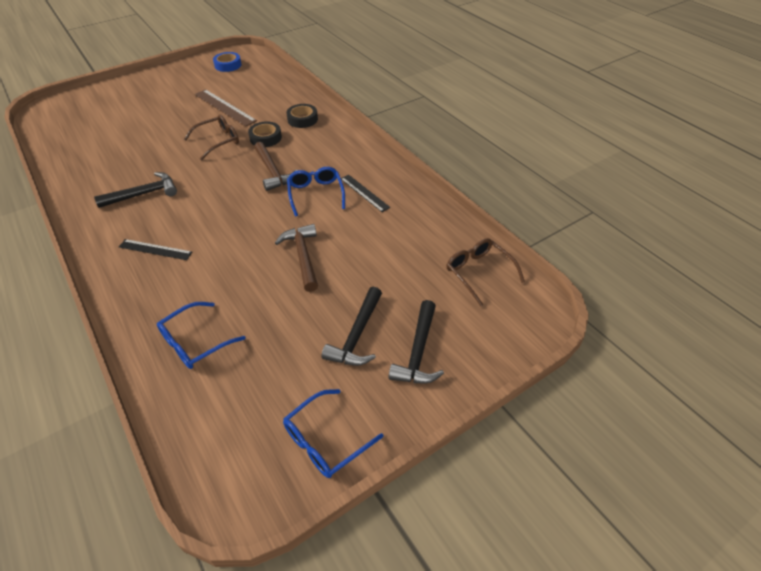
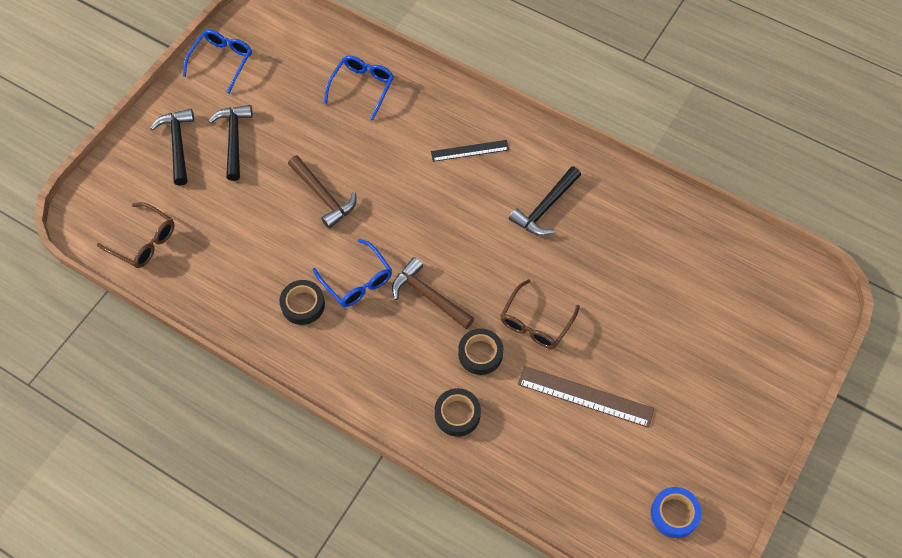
camera: 155 degrees right, 15 degrees up
(364, 193) = (303, 305): black ruler -> black tape

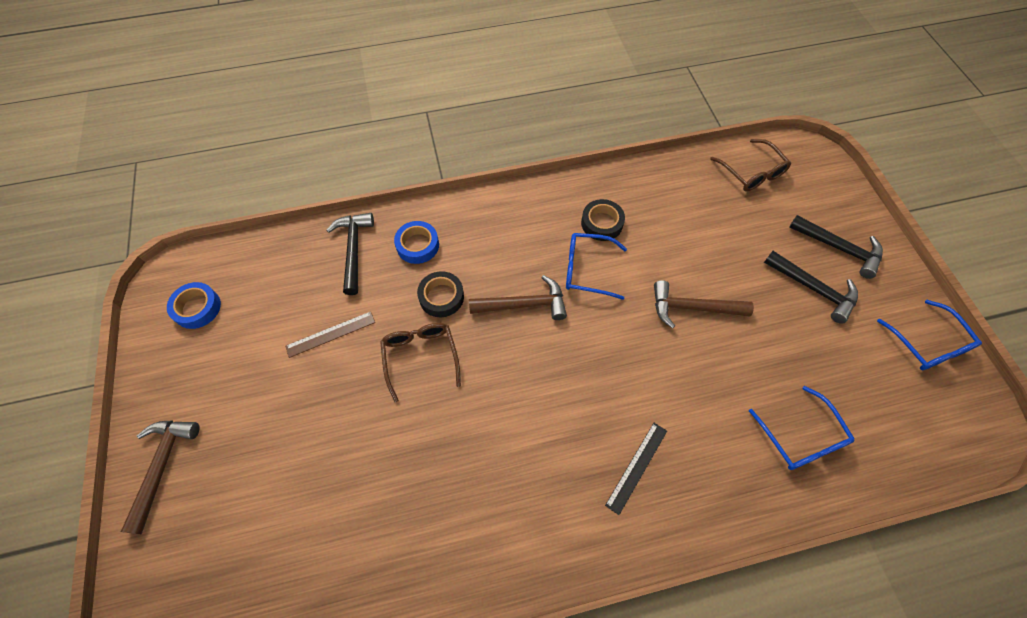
camera: 135 degrees right, 0 degrees up
(144, 241) = (751, 172): brown glasses -> brown glasses turned 105 degrees counterclockwise
(457, 414) = (417, 245): black tape -> blue tape
(545, 208) = (510, 473): black hammer -> black hammer (353, 250)
(585, 396) = (330, 334): brown ruler -> brown ruler, size x0.64
(766, 397) = (162, 466): none -> brown hammer

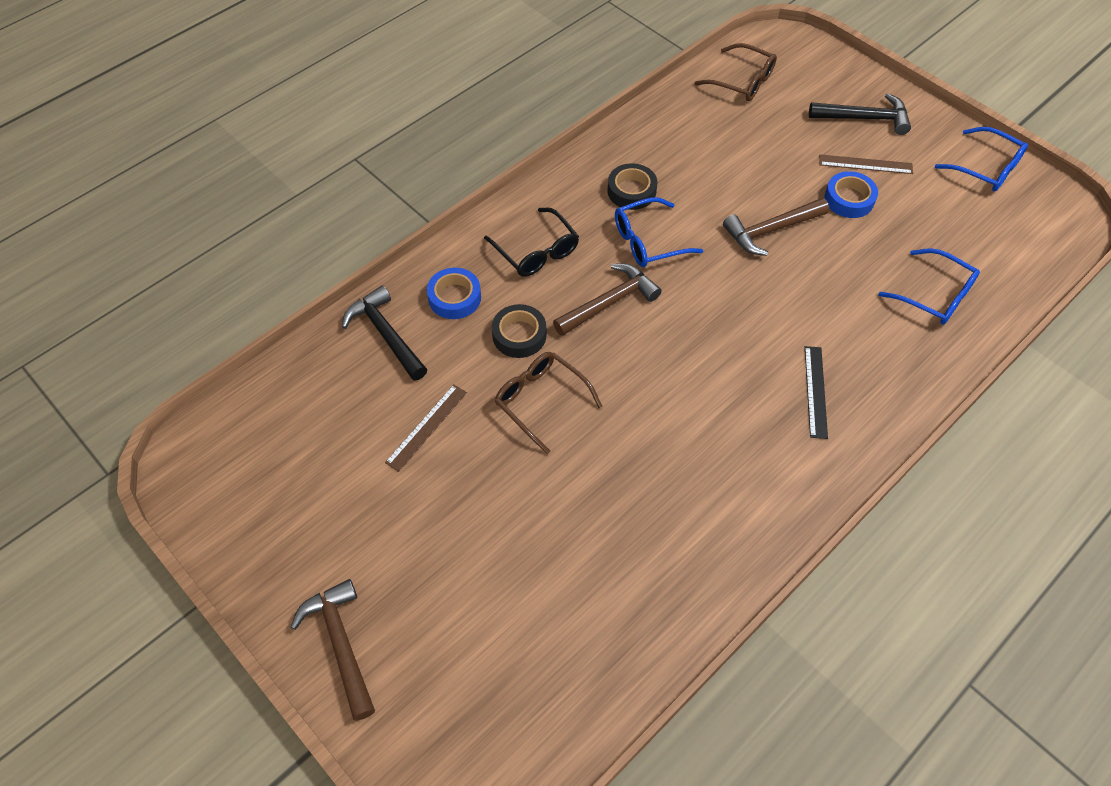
camera: 30 degrees left, 5 degrees down
(197, 308) = (248, 477): blue tape -> blue tape (849, 199)
(499, 237) = (536, 251): none -> black glasses
(813, 289) = (865, 164): black hammer -> brown ruler

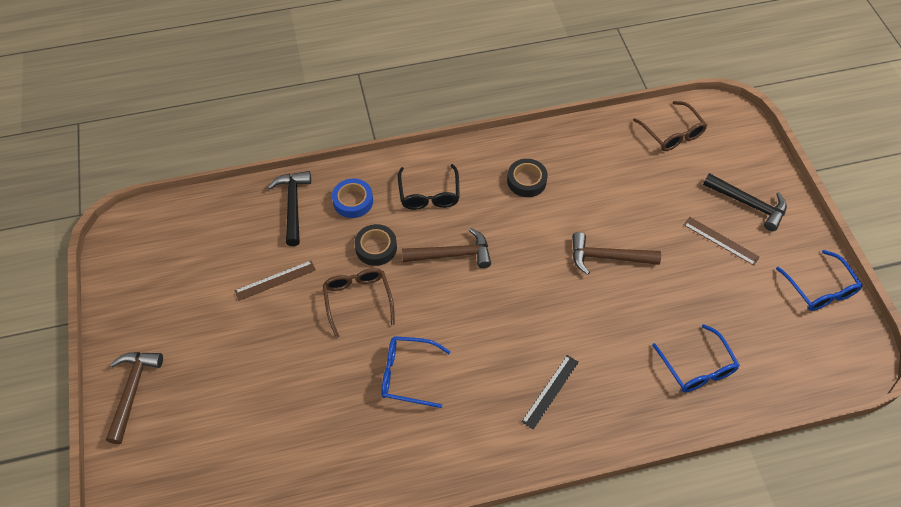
camera: 30 degrees right, 0 degrees up
(648, 241) = (511, 223): blue glasses -> blue glasses (408, 375)
(849, 199) = (686, 262): blue tape -> none

